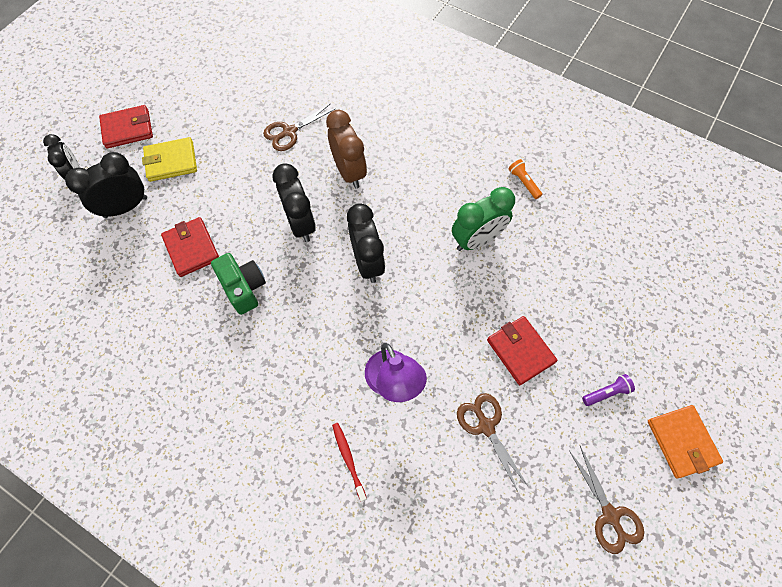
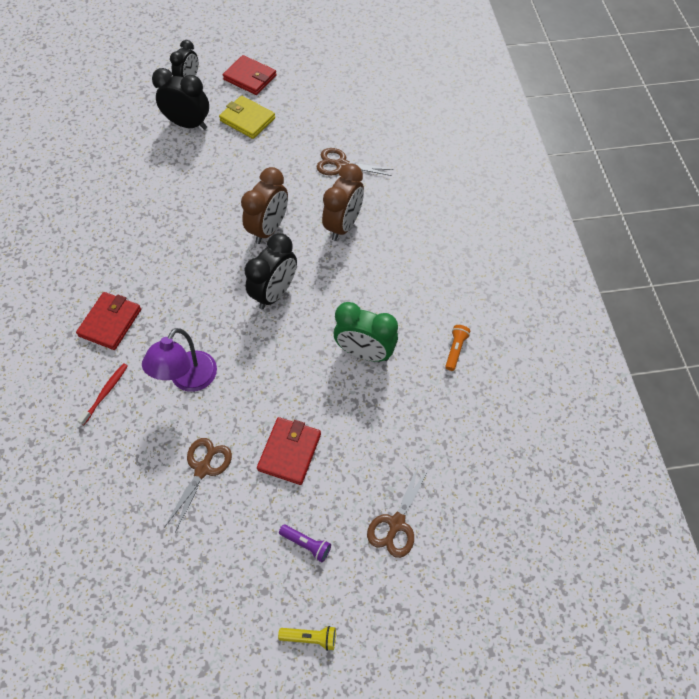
camera: 50 degrees right, 5 degrees down
(191, 248) = (190, 182): red wallet -> red wallet (110, 322)
(244, 288) = (186, 234): green camera -> none
(301, 224) = (269, 229): black clock -> brown clock
(610, 516) = (196, 615): brown scissors -> brown scissors (396, 524)
(682, 441) = (310, 637): orange wallet -> yellow flashlight

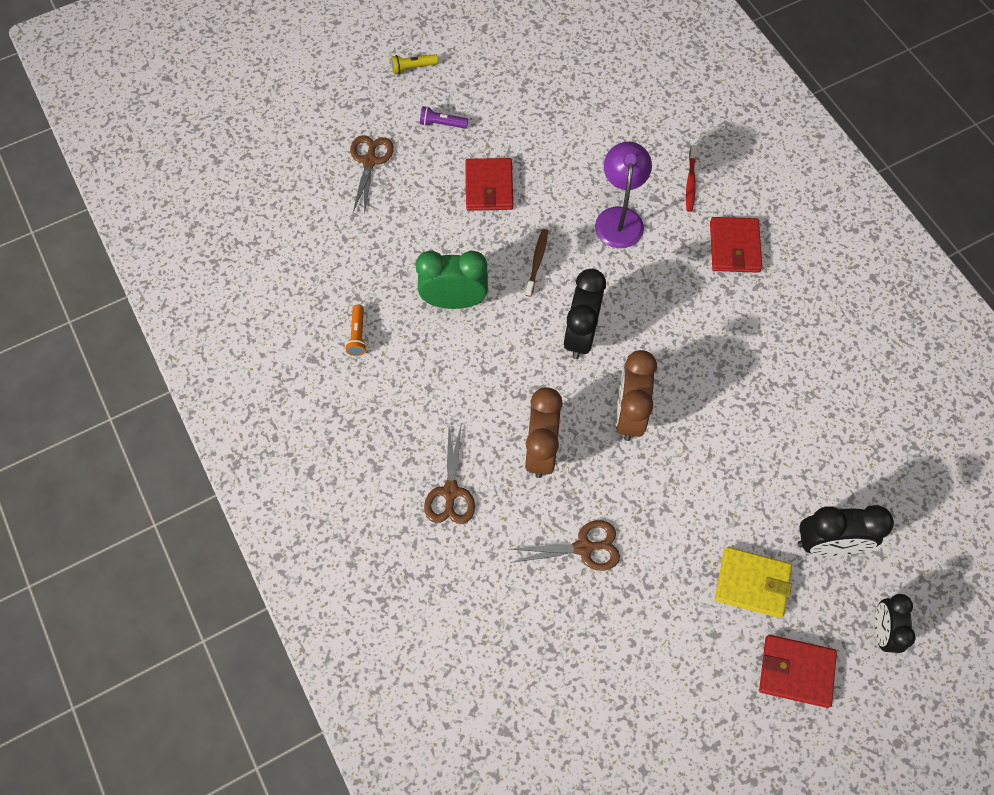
camera: 160 degrees right, 5 degrees up
(203, 468) = (560, 150): brown scissors -> brown scissors (450, 492)
(280, 364) = (537, 262): none -> brown toothbrush

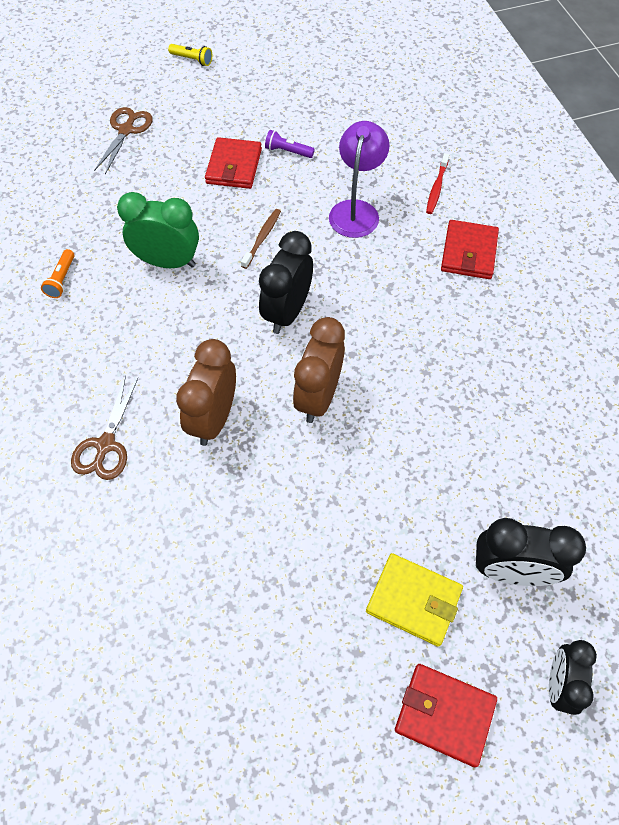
camera: 10 degrees right, 5 degrees down
(412, 68) = (192, 60): yellow flashlight -> yellow flashlight turned 150 degrees counterclockwise
(442, 124) = (205, 108): purple flashlight -> purple flashlight (288, 151)
(584, 547) = (232, 528): brown scissors -> none

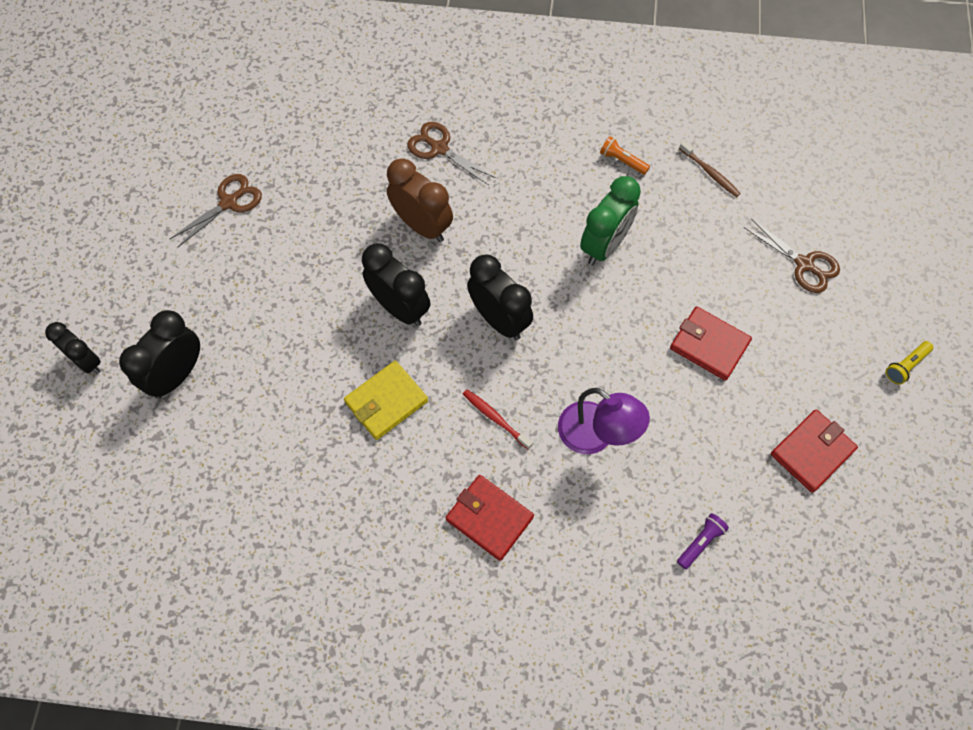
camera: 115 degrees right, 5 degrees up
(262, 238) = (598, 333): brown toothbrush -> brown toothbrush (710, 173)
(275, 642) = (229, 202): none -> brown scissors
(288, 151) = (711, 406): purple flashlight -> purple flashlight (700, 542)
(318, 397) = (400, 308): brown clock -> black clock
(413, 600) = (200, 298): yellow wallet -> yellow wallet (386, 402)
(436, 188) = (592, 534): red toothbrush -> red toothbrush (495, 418)
(444, 715) = (119, 280): red wallet -> red wallet (812, 452)

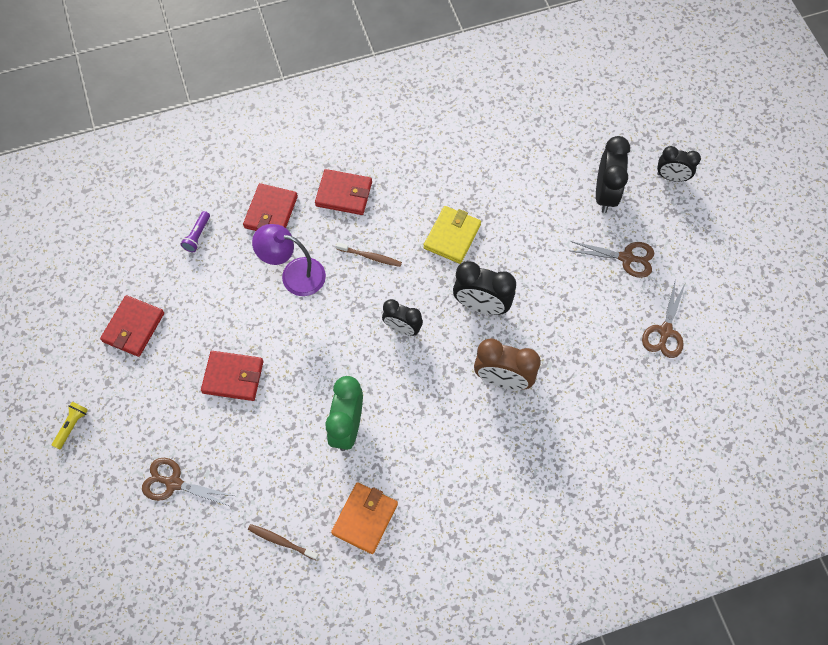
camera: 155 degrees right, 0 degrees up
(439, 148) = (529, 458): brown scissors -> brown scissors (627, 258)
(495, 418) = (370, 257): red toothbrush -> brown toothbrush
(499, 319) = (402, 328): black clock -> black clock, size x0.66
(593, 534) = (271, 212): none -> red wallet
(622, 161) = (365, 518): orange flashlight -> orange wallet

